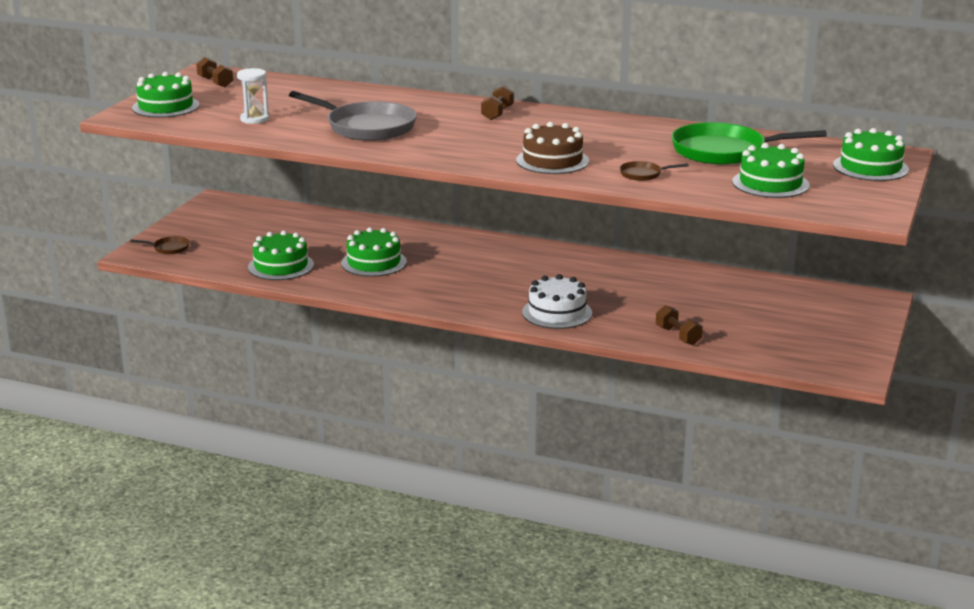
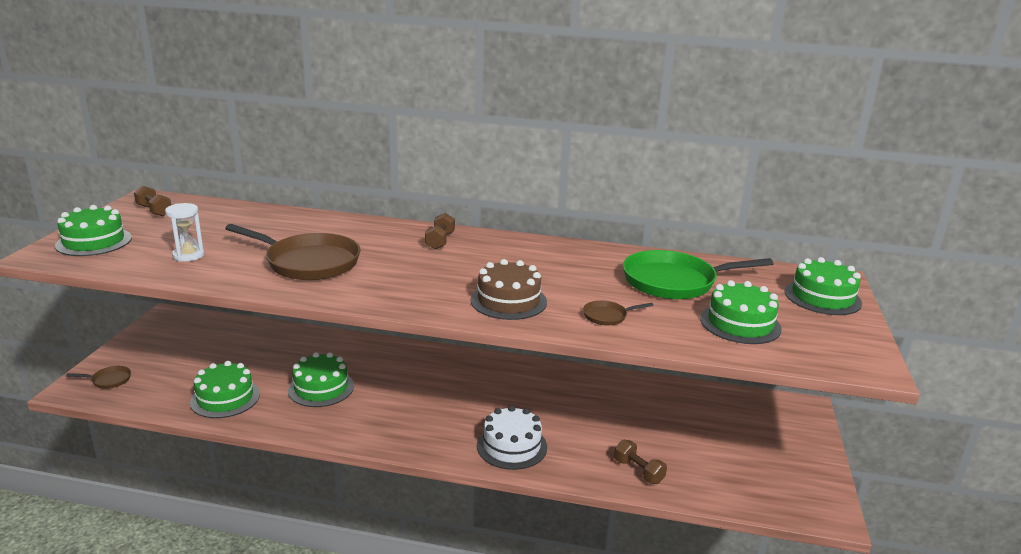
camera: 10 degrees left, 0 degrees up
(366, 127) = (308, 262): grey pan -> brown pan

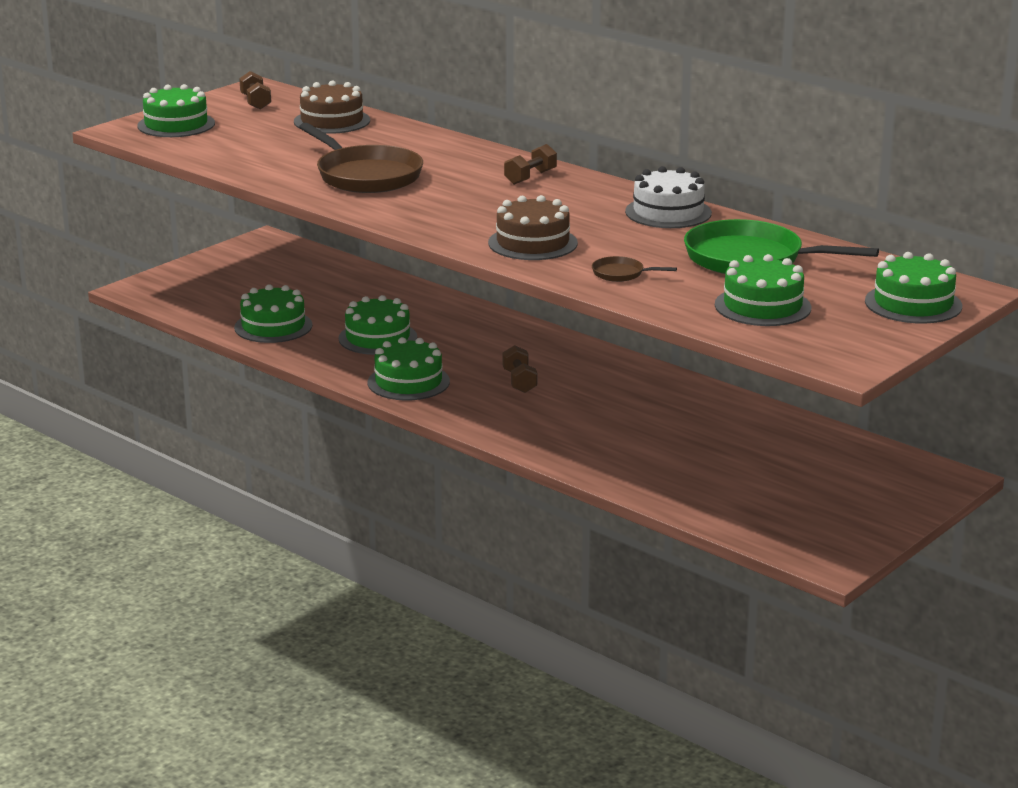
camera: 30 degrees right, 0 degrees up
(109, 380) = (172, 288): brown pan -> none
(188, 255) = (254, 151): white hourglass -> none
(235, 217) = (332, 121): none -> brown cake
(378, 426) = (408, 382): none -> green cake
(511, 446) = (535, 429): white cake -> white cake (668, 212)
(638, 471) = (653, 480): brown dumbbell -> brown dumbbell (519, 381)

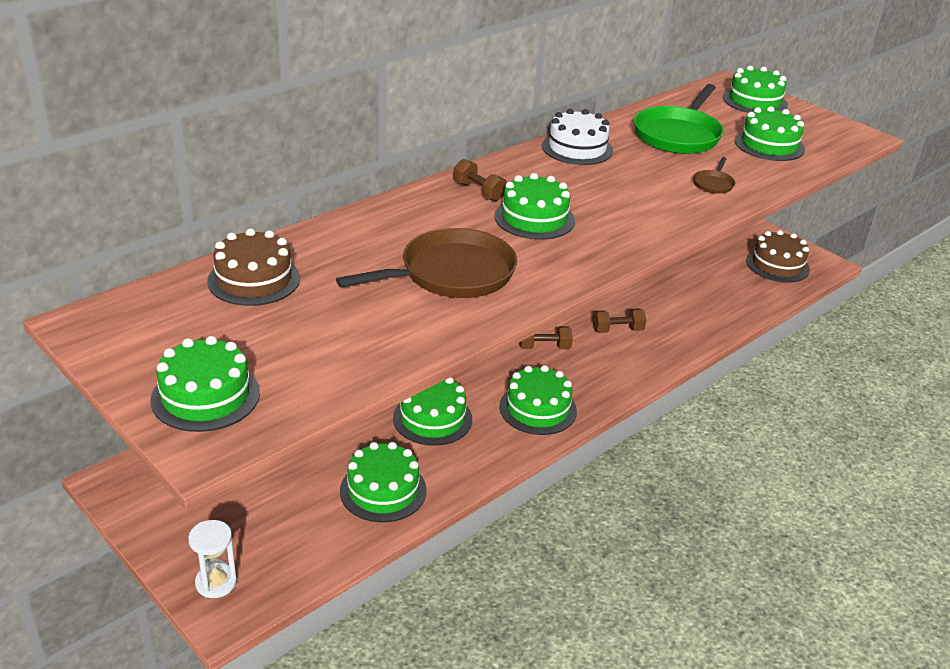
camera: 85 degrees left, 10 degrees up
(163, 283) = (216, 582): none -> white hourglass
(256, 102) = (145, 327): brown dumbbell -> brown dumbbell (617, 330)
(486, 199) = (534, 218): none -> green cake
(532, 243) = (646, 210): brown cake -> brown cake (777, 265)

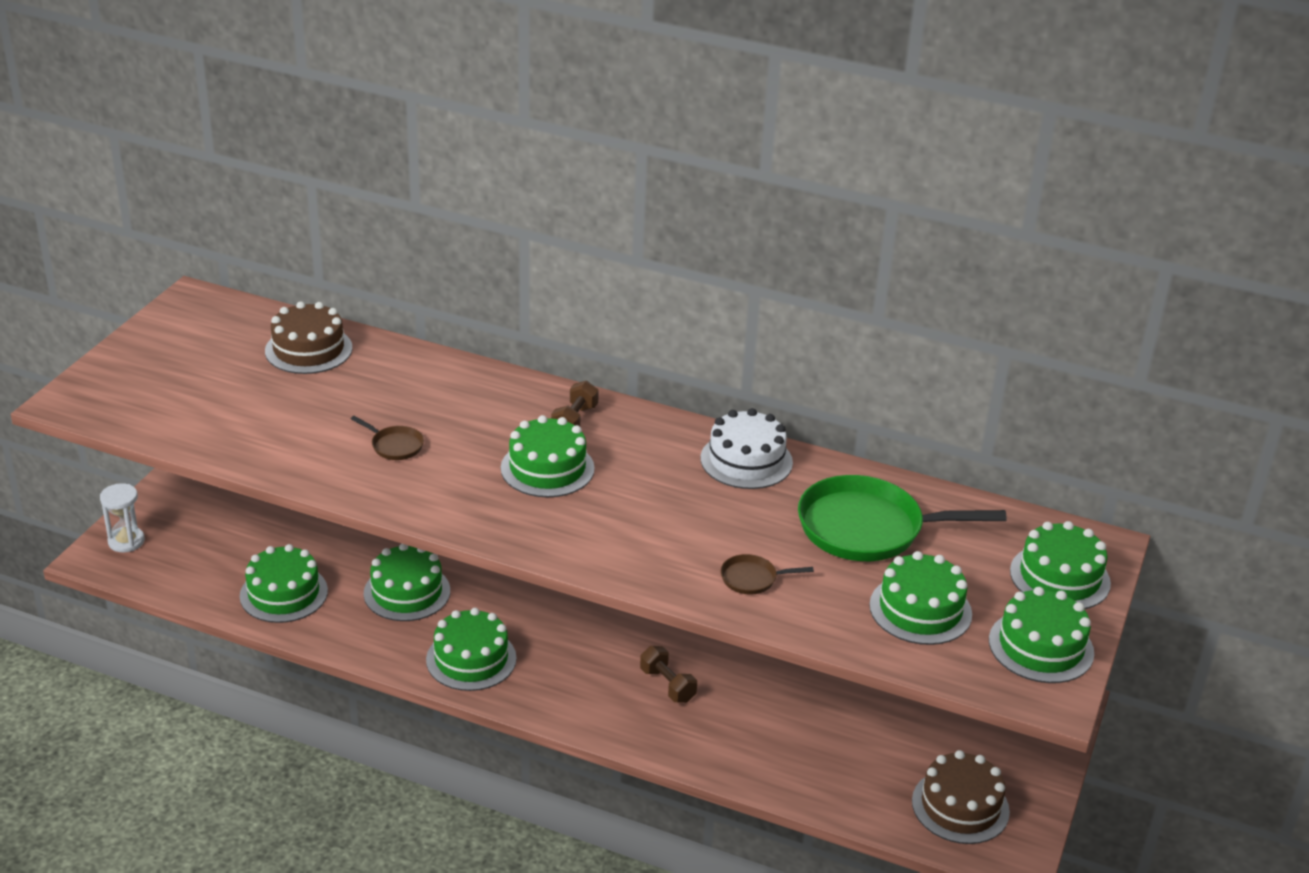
camera: 65 degrees right, 0 degrees up
(205, 396) = (131, 382): green cake -> green cake (1041, 646)
(451, 274) = (395, 446): brown pan -> brown pan, size x0.43
(544, 347) = (586, 636): brown dumbbell -> none

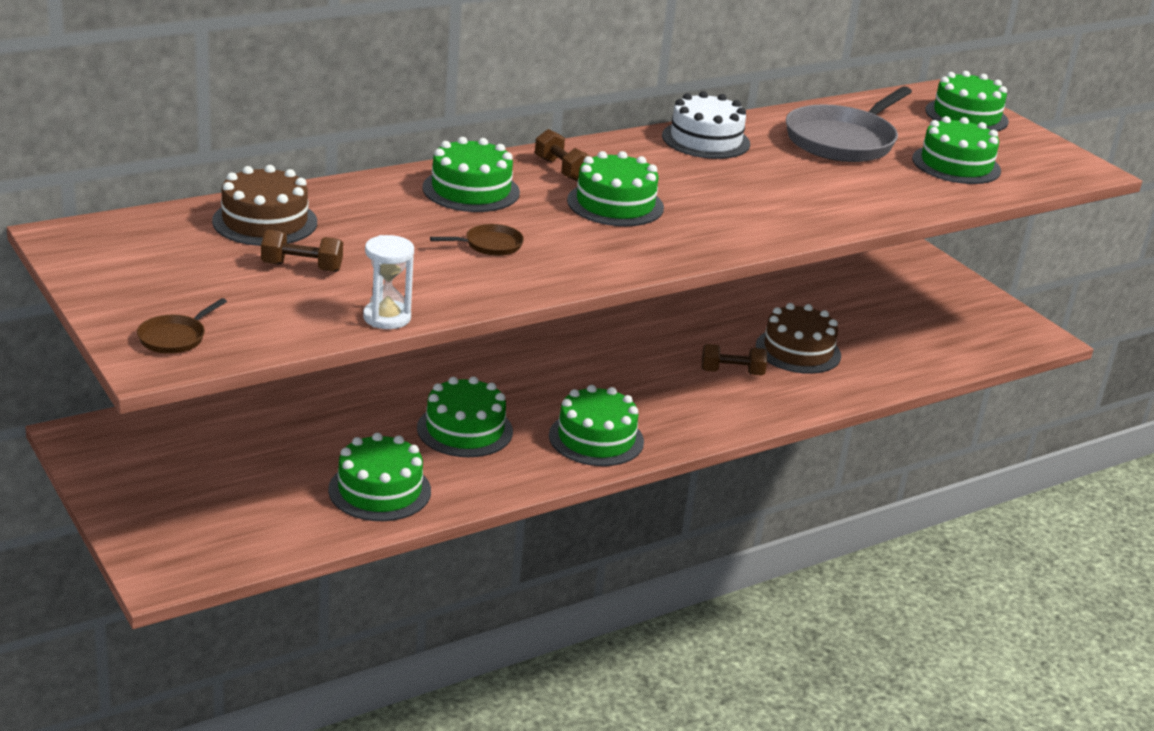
camera: 55 degrees left, 5 degrees down
(126, 541) = (162, 545): white hourglass -> white hourglass (387, 318)
(259, 392) = (302, 267): none -> brown dumbbell
(752, 578) = (858, 196): brown pan -> brown pan (175, 337)
(868, 528) = (843, 140): green pan -> grey pan
(960, 806) = (977, 331): brown cake -> brown cake (798, 351)
(1041, 646) = (1034, 151): green cake -> green cake (471, 190)

